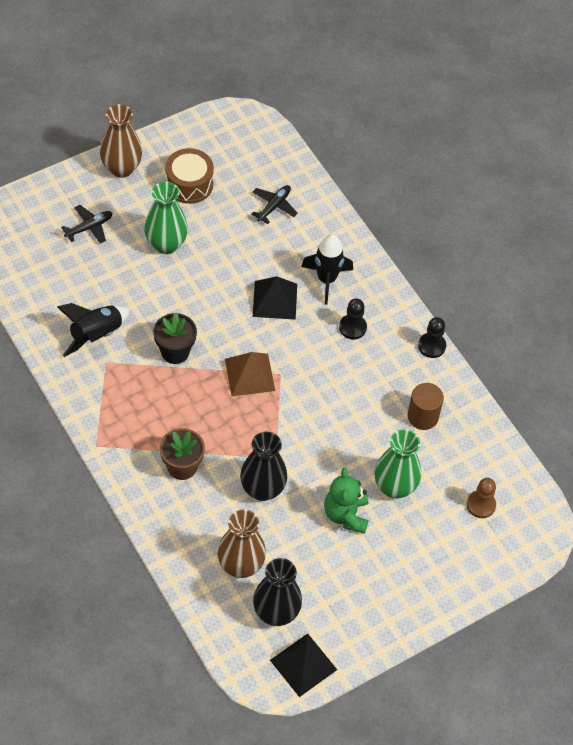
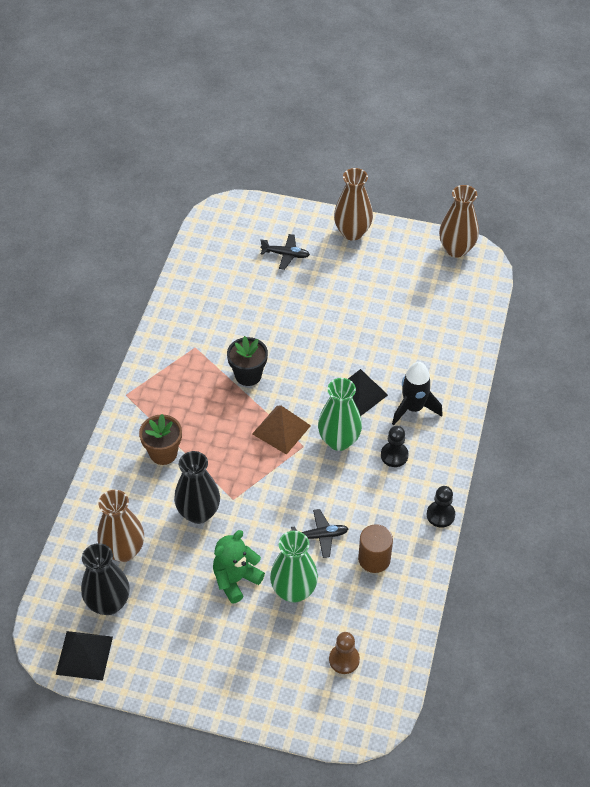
camera: 50 degrees right, 5 degrees down
(96, 335) = (209, 325): black rocket -> none
(166, 244) = (325, 301): green vase -> green vase (339, 440)
(189, 184) = (387, 274): brown drum -> none
(218, 123) = (456, 249): none -> brown vase
(274, 206) = (433, 331): black plane -> black plane (320, 536)

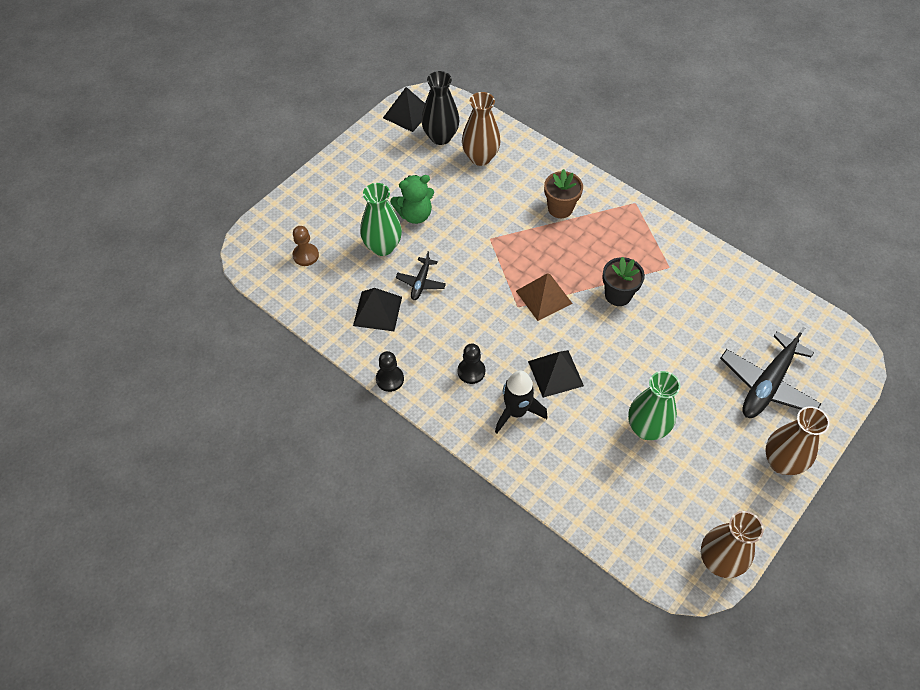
camera: 115 degrees right, 5 degrees up
(198, 513) = (489, 212): black vase -> none
(236, 579) = (415, 215): green teddy bear -> green teddy bear turned 90 degrees clockwise
(286, 255) = (767, 384): black plane -> black plane, size x1.92
(339, 440) = (510, 335): green vase -> green vase (646, 428)
(374, 559) = (377, 311): brown cylinder -> black pyramid

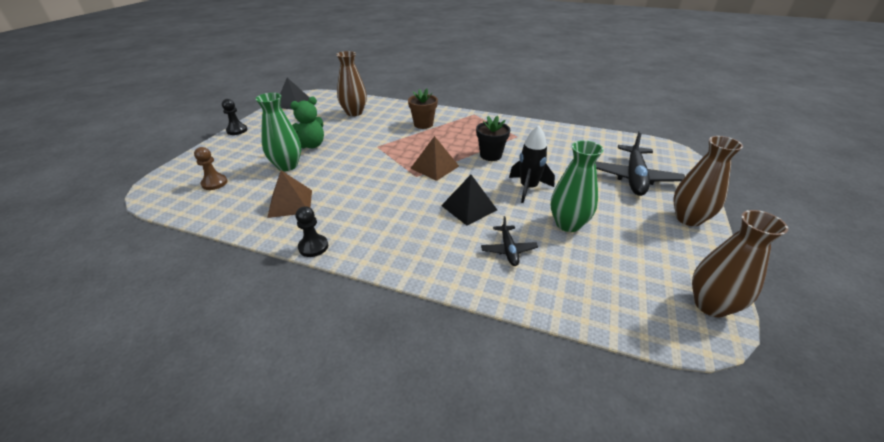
camera: 20 degrees left, 20 degrees down
(377, 311) = (290, 203): black pyramid -> brown pyramid
(421, 283) = (327, 179): black plane -> black plane (508, 250)
(440, 137) = (321, 109): black vase -> none
(471, 371) = (393, 223): black pawn -> black pawn (237, 130)
(516, 412) = (448, 241): black rocket -> black rocket (528, 188)

